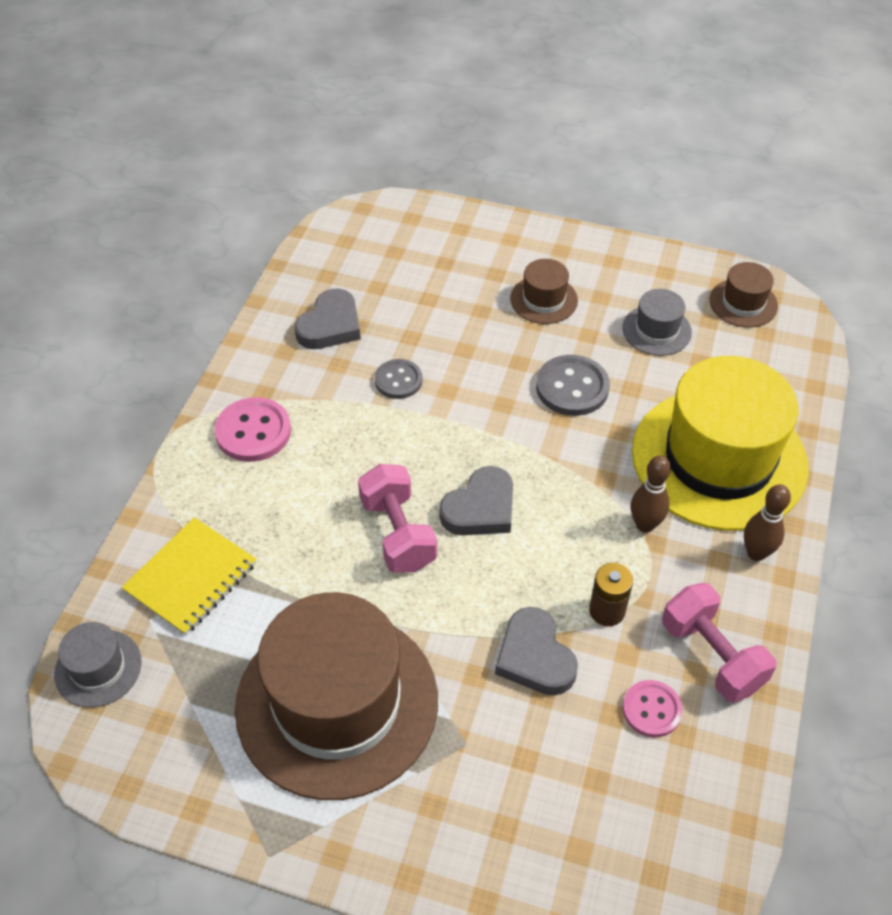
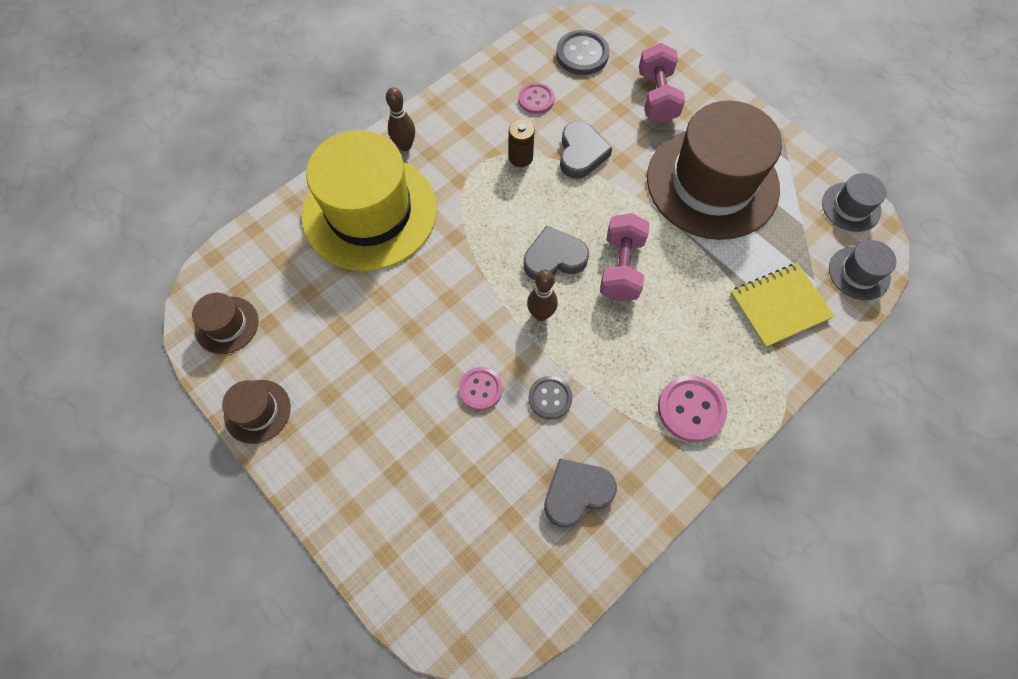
camera: 150 degrees left, 15 degrees up
(469, 358) = (480, 389): none -> pink button
(544, 299) = (376, 418): brown hat -> brown hat (257, 411)
(572, 387) = (421, 319): grey button -> grey button (582, 54)
(645, 525) = (456, 194): brown bowling pin -> brown bowling pin (541, 314)
(656, 330) = (315, 336): grey hat -> grey hat (851, 207)
(712, 655) = (481, 108): pink dumbbell -> pink dumbbell (656, 97)

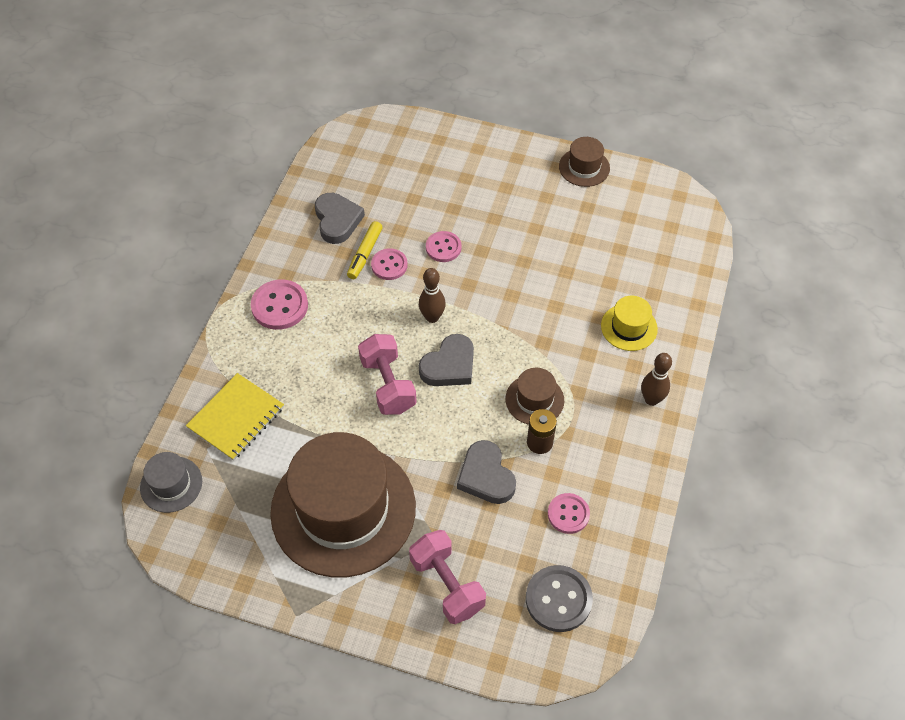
camera: 150 degrees right, 10 degrees down
(227, 325) = (656, 202): brown hat -> brown hat (534, 400)
(370, 212) = (629, 327): yellow hat -> yellow hat, size x0.43
(550, 398) = (389, 265): grey button -> pink button
(568, 427) = (365, 254): none -> yellow marker
(576, 492) = (337, 220): grey heart -> grey heart turned 45 degrees counterclockwise
(851, 207) = (195, 553): grey hat -> none

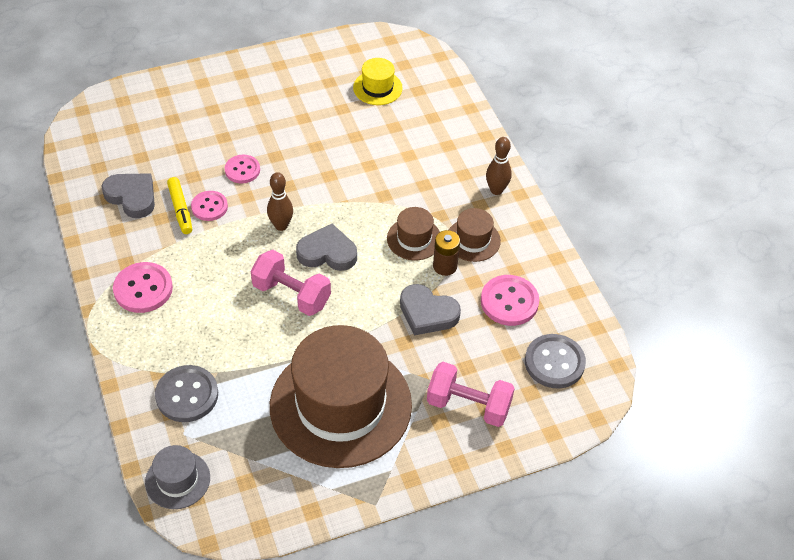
camera: 40 degrees left, 5 degrees down
(236, 418) = (187, 395): yellow notebook -> grey button
(449, 365) = (327, 252): grey heart -> grey heart turned 90 degrees counterclockwise
(568, 514) = (509, 302): pink button -> pink button, size x1.52
(584, 167) = (301, 55): brown hat -> brown hat (473, 240)
(629, 327) = (436, 150): yellow hat -> yellow hat (377, 88)

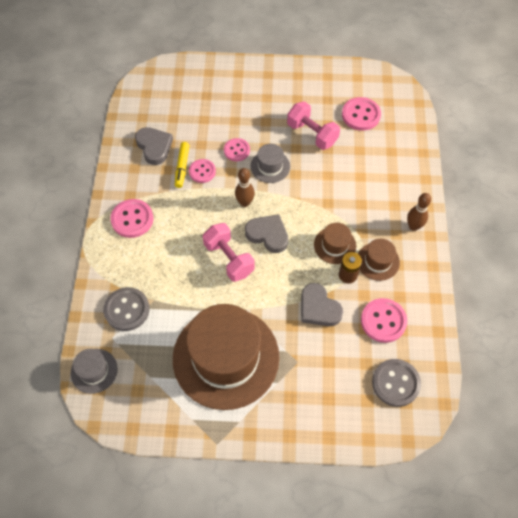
camera: 25 degrees right, 10 degrees up
(293, 176) = (270, 166): none -> grey hat
(377, 88) = (361, 115): yellow hat -> pink button
(468, 405) = (316, 393): pink dumbbell -> pink dumbbell (312, 134)

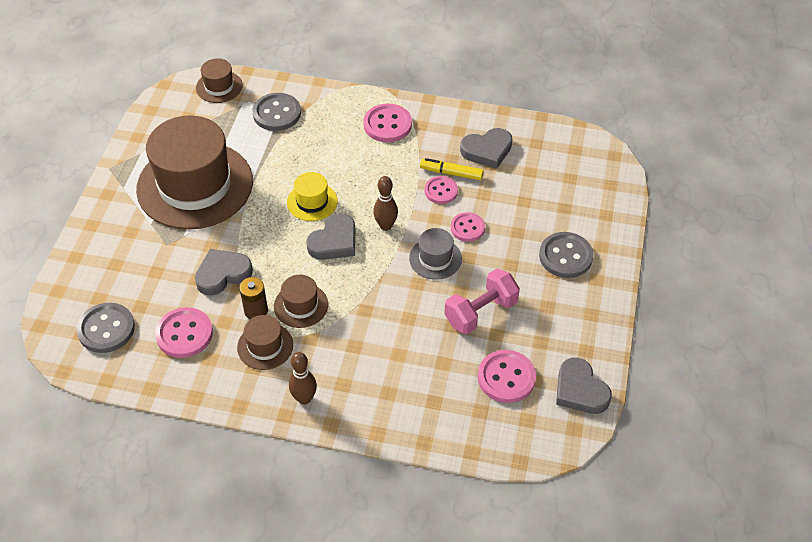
camera: 100 degrees right, 10 degrees down
(94, 371) = (219, 87): grey hat -> brown hat
(229, 259) = (312, 202): pink dumbbell -> yellow hat
(251, 92) = (565, 256): none -> grey button
(358, 77) = (580, 390): none -> grey heart

